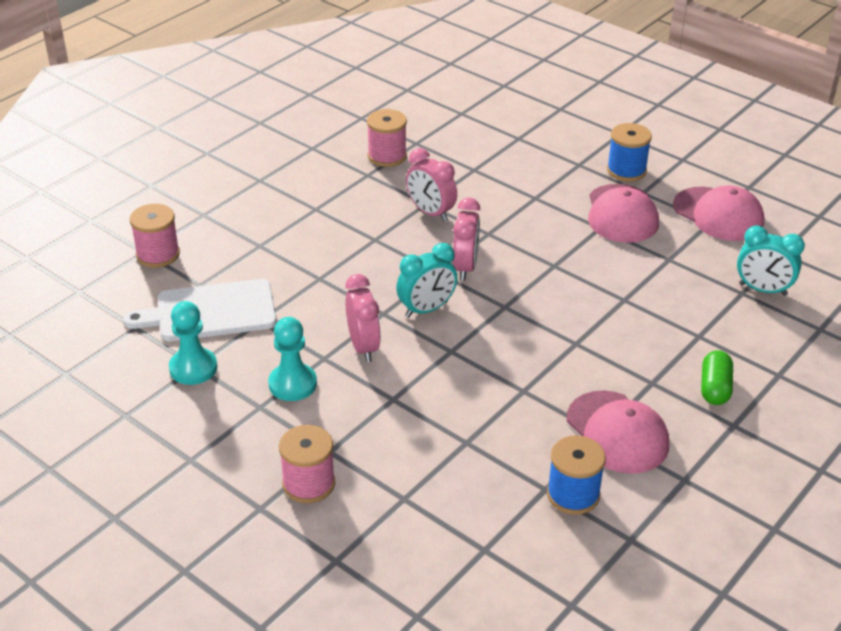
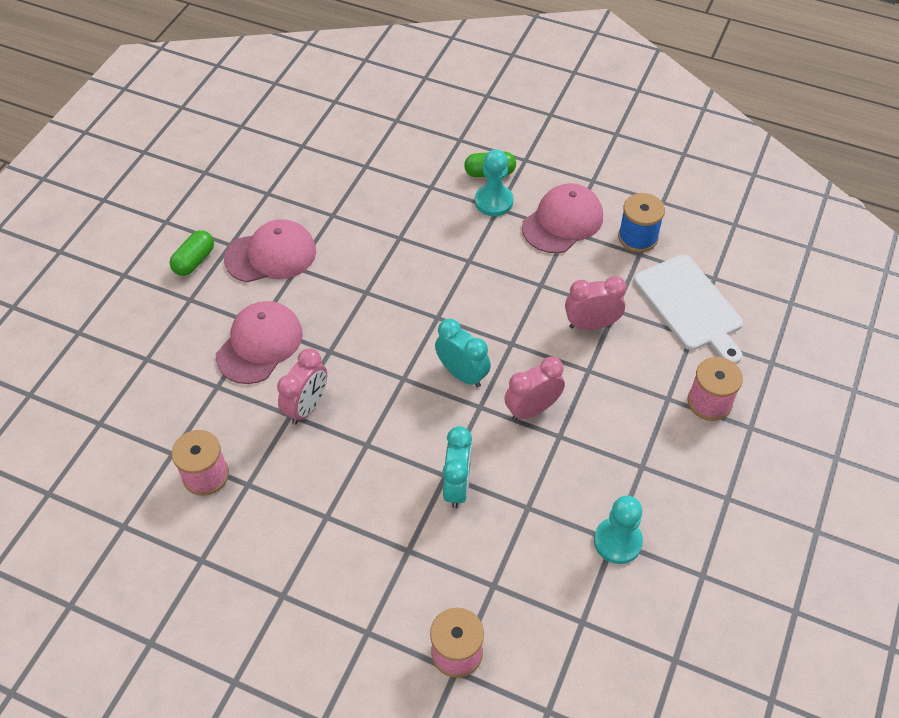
camera: 105 degrees left, 15 degrees up
(210, 312) = (532, 558): white cutting board -> white cutting board (690, 306)
(292, 384) = (603, 450): turquoise pawn -> turquoise pawn (493, 202)
(465, 267) = (389, 358): pink clock -> pink clock (591, 324)
(626, 170) = (194, 261): blue spool -> green capsule
(718, 214) = (255, 189): pink cap -> pink cap (259, 344)
(763, 289) = (357, 154): turquoise clock -> turquoise clock (457, 486)

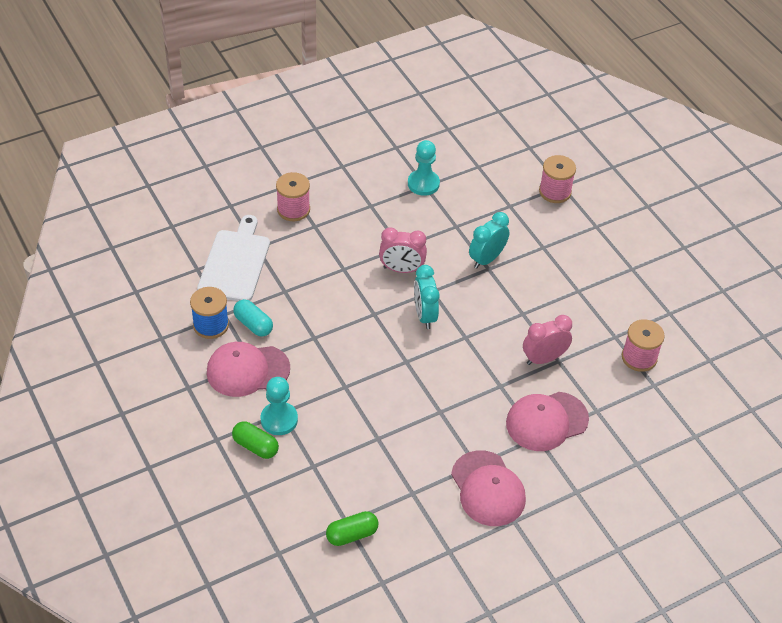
camera: 145 degrees left, 5 degrees down
(194, 261) = (552, 524): green capsule -> green capsule (352, 534)
(271, 255) = (488, 489): pink cap -> pink cap turned 135 degrees counterclockwise
(591, 324) = (310, 292): pink clock -> none
(604, 261) = (253, 324): none -> turquoise capsule

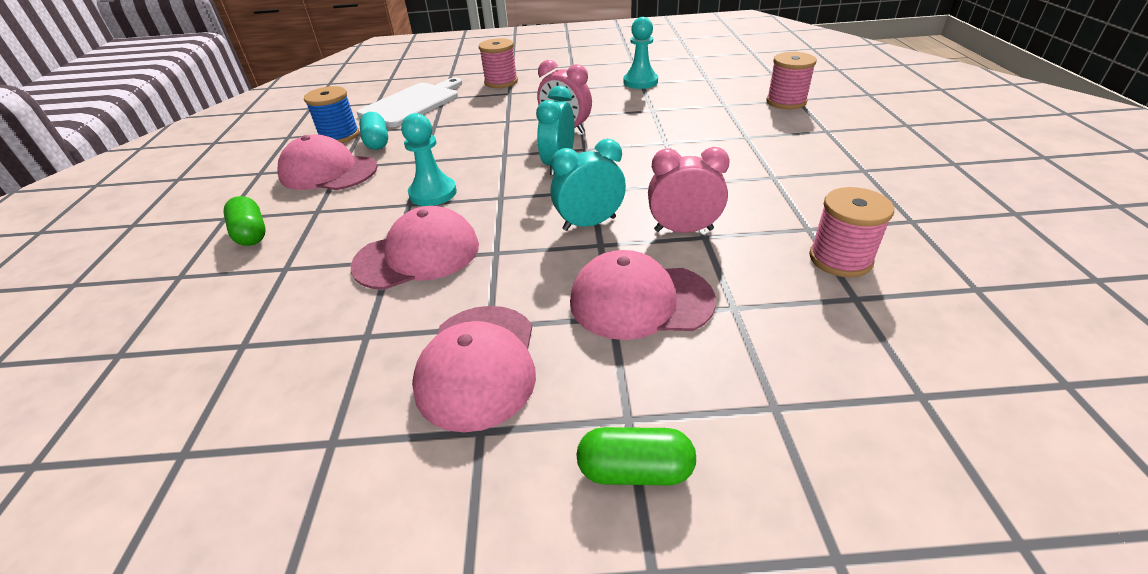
camera: 30 degrees right, 10 degrees down
(279, 419) = (305, 216): turquoise pawn -> turquoise pawn (433, 193)
(352, 534) = (229, 364): green capsule -> green capsule (635, 470)
(392, 429) = (417, 255): none -> pink cap
(486, 259) = (669, 135): turquoise clock -> turquoise clock (589, 223)

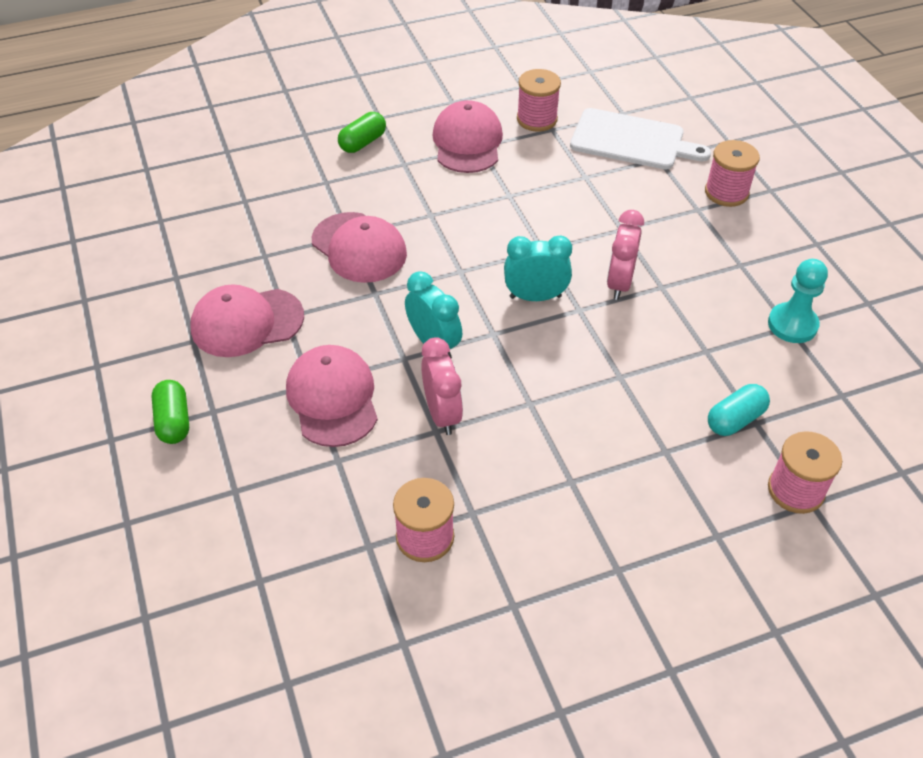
camera: 70 degrees right, 10 degrees up
(339, 136) = (537, 119): blue spool -> pink spool
(377, 142) = (534, 150): turquoise capsule -> turquoise capsule (735, 419)
(433, 193) = (452, 224): turquoise pawn -> none

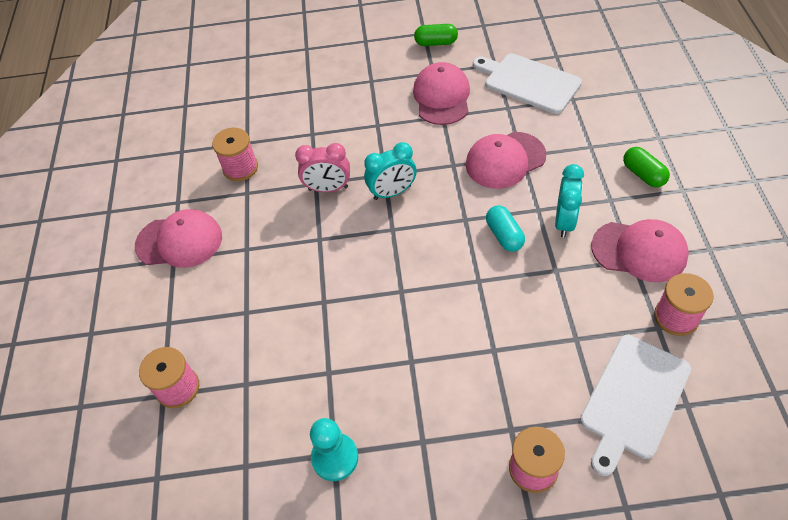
camera: 110 degrees right, 5 degrees up
(174, 421) = (369, 65): green capsule -> green capsule (436, 43)
(214, 241) = (528, 82): none -> white cutting board
(332, 398) = (361, 135): pink cap -> pink cap (179, 241)
(535, 297) = (423, 263): turquoise clock -> turquoise clock (564, 221)
(619, 283) = (423, 328): pink clock -> none
(735, 419) = (254, 369): turquoise capsule -> turquoise capsule (504, 235)

